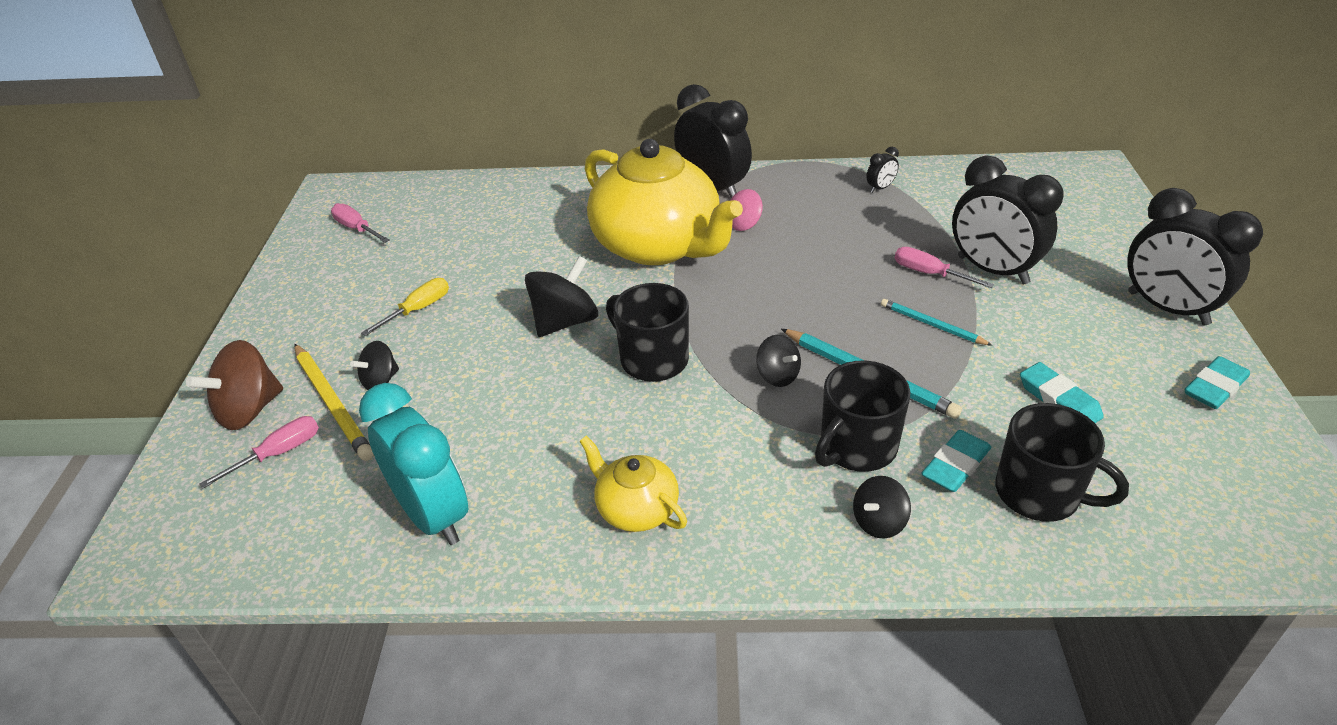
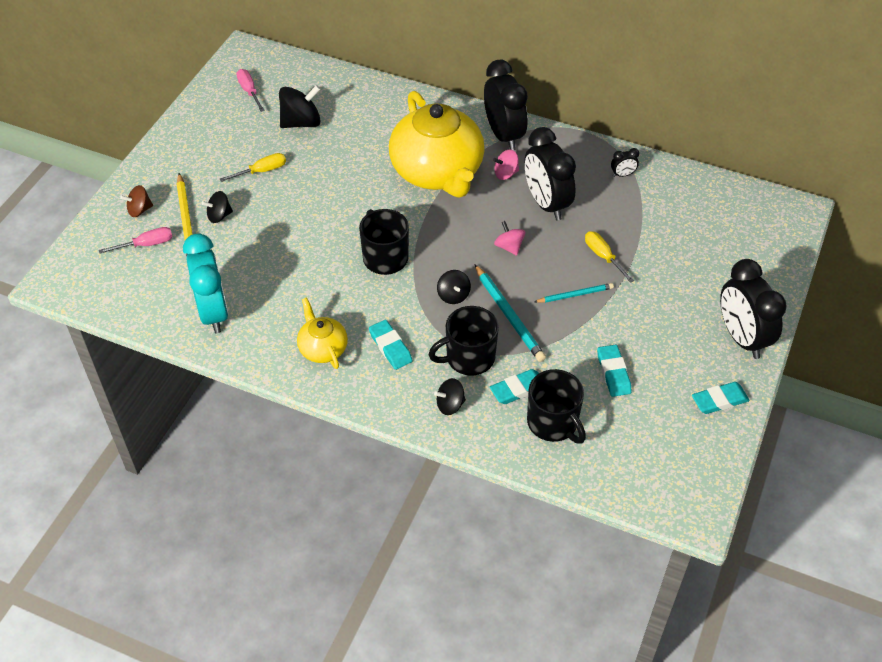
camera: 20 degrees right, 10 degrees up
(249, 410) = (139, 210): brown spinning top -> brown spinning top, size x0.59
(565, 322) = (346, 211): black spinning top -> black spinning top (301, 122)
(736, 471) = (390, 347): none -> turquoise eraser
(807, 298) = (509, 247): none -> pink spinning top
(929, 273) = (603, 256): pink screwdriver -> yellow screwdriver
(932, 325) = (575, 295): turquoise pencil -> turquoise pencil turned 105 degrees clockwise
(992, 270) = (648, 268): black clock -> black clock (546, 204)

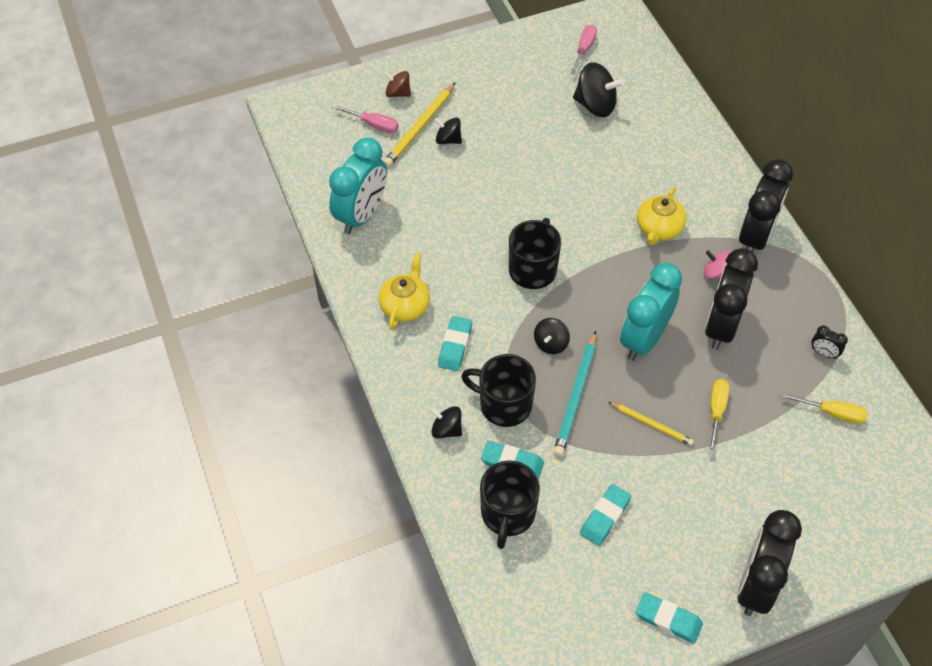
camera: 45 degrees right, 5 degrees up
(262, 171) = (519, 125): yellow screwdriver -> yellow screwdriver (832, 413)
(437, 172) = (658, 228): yellow teapot -> yellow teapot, size x0.47
(509, 247) = (644, 339): pink spinning top -> turquoise clock
(575, 295) = (651, 424): turquoise pencil -> yellow pencil

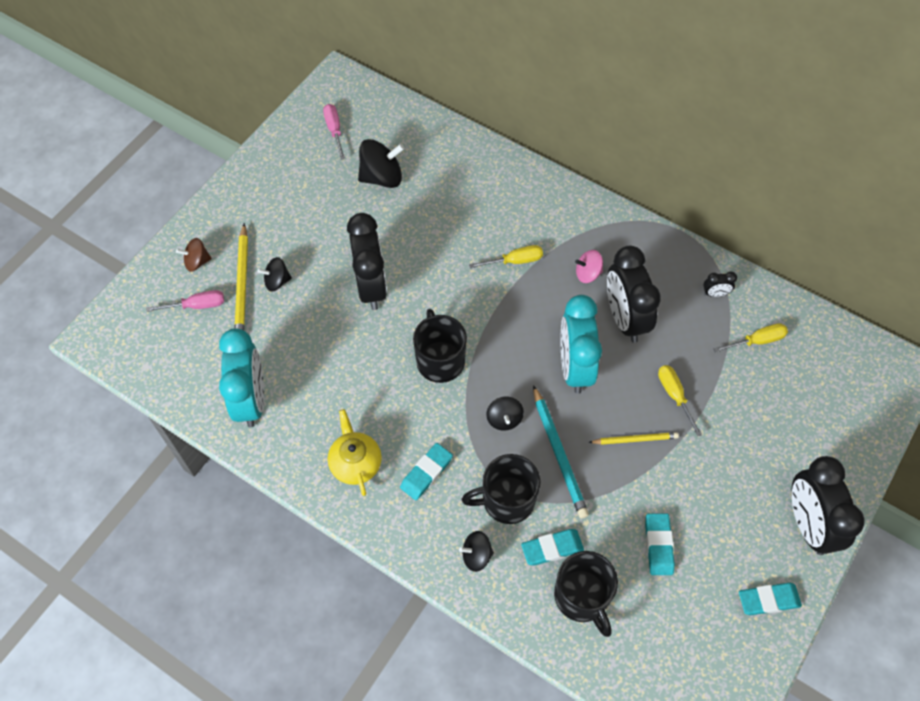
camera: 35 degrees left, 5 degrees up
(455, 346) = (426, 473): turquoise eraser -> turquoise eraser turned 60 degrees clockwise
(658, 228) = (515, 261): yellow teapot -> yellow screwdriver
(755, 237) = (594, 224): black clock -> black clock (371, 286)

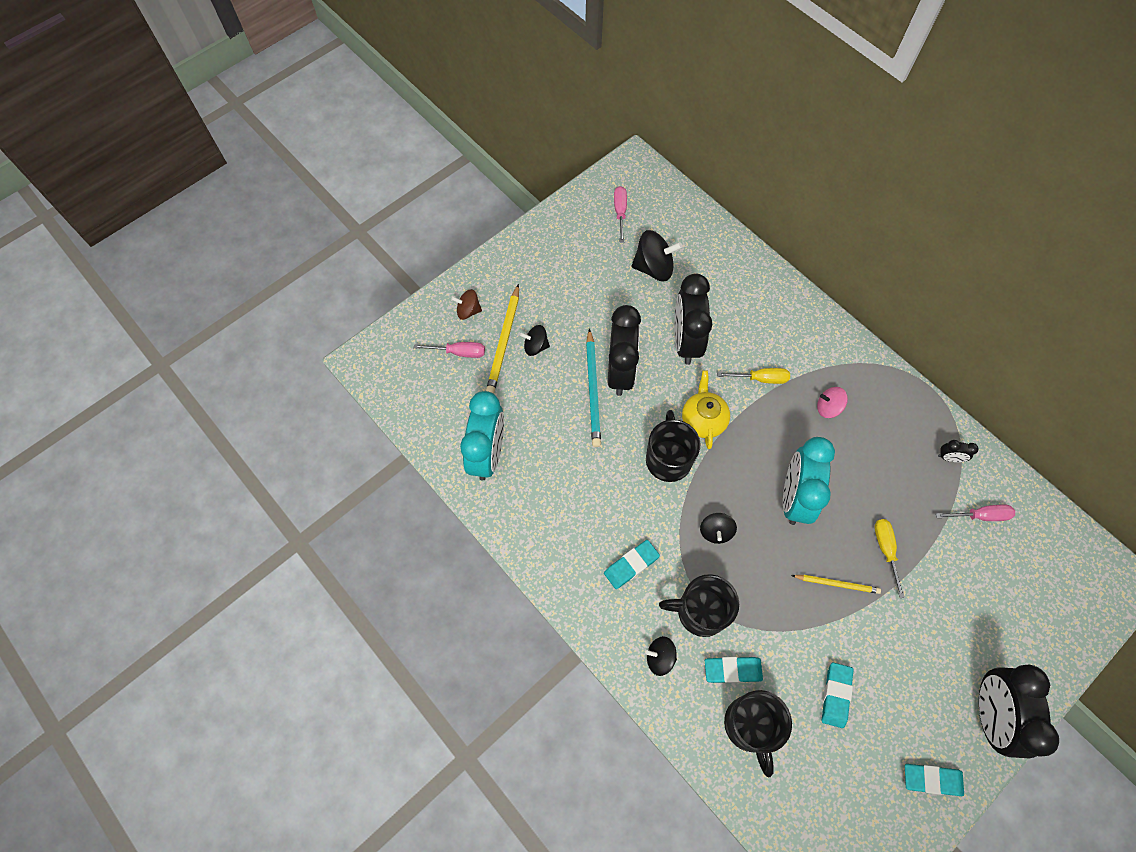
camera: 15 degrees right, 5 degrees up
(355, 463) = (568, 538): yellow teapot -> yellow teapot (703, 419)
(559, 454) = (760, 579): turquoise pencil -> turquoise pencil (593, 390)
(625, 318) = (854, 461): black clock -> black clock (686, 341)
(757, 341) = (980, 515): yellow screwdriver -> pink screwdriver

